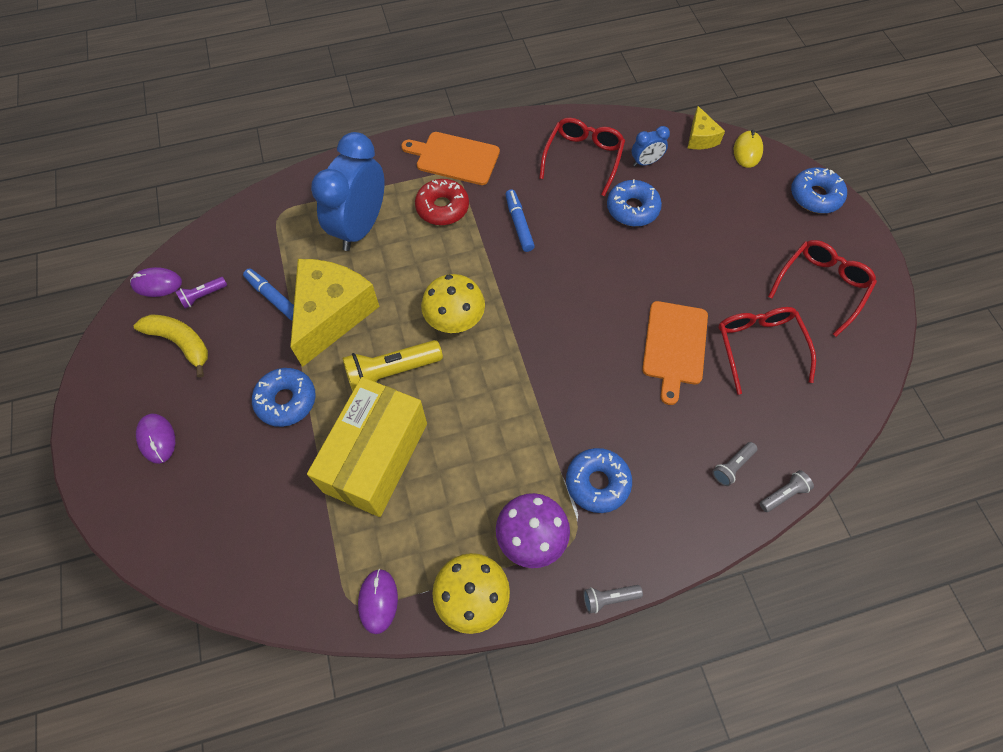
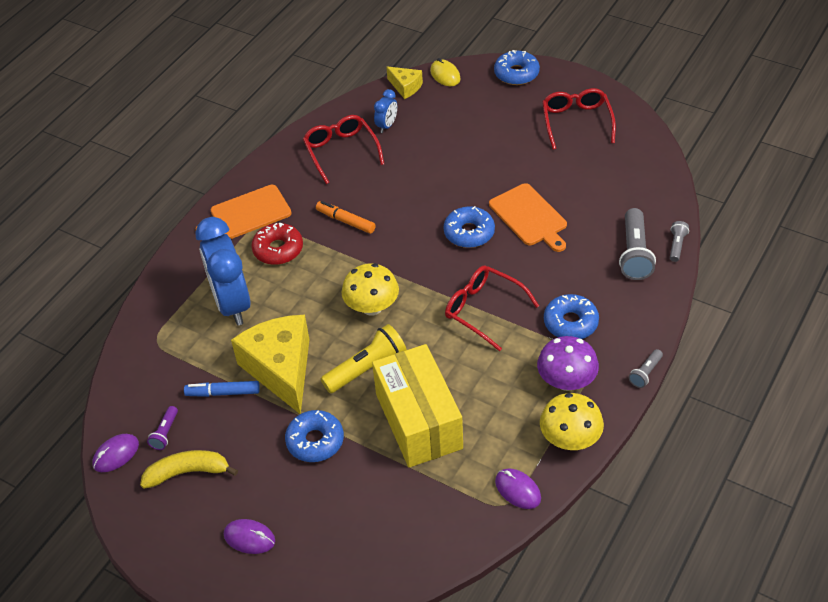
camera: 40 degrees left, 15 degrees down
(391, 372) = (367, 368): yellow flashlight -> yellow flashlight turned 150 degrees counterclockwise
(519, 224) = (346, 221): blue marker -> orange marker
(632, 209) = (411, 159): blue donut -> blue donut (469, 233)
(732, 466) = (634, 254): grey flashlight -> grey flashlight, size x1.92
(758, 346) = (578, 180): red glasses -> red glasses (483, 310)

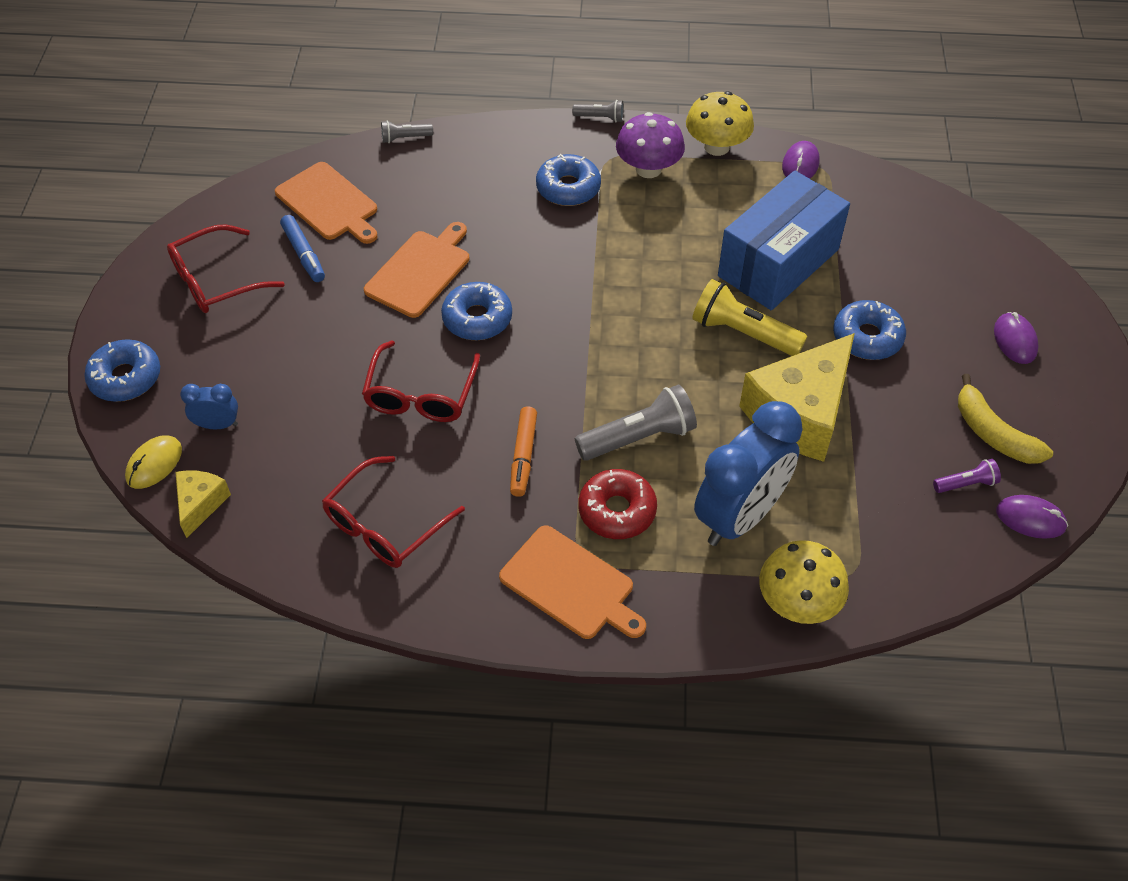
camera: 120 degrees left, 5 degrees up
(223, 393) = (872, 454): blue marker -> blue marker (304, 253)
(372, 307) = (652, 366): yellow mushroom -> yellow mushroom (797, 602)
(387, 126) = (303, 491): blue clock -> blue clock (217, 425)
(419, 421) = (778, 263): yellow box -> blue box
(483, 310) = (593, 263): red glasses -> red glasses (421, 395)
(623, 188) = (329, 204): none -> orange cutting board
(634, 254) = (435, 167): grey flashlight -> grey flashlight (639, 437)

